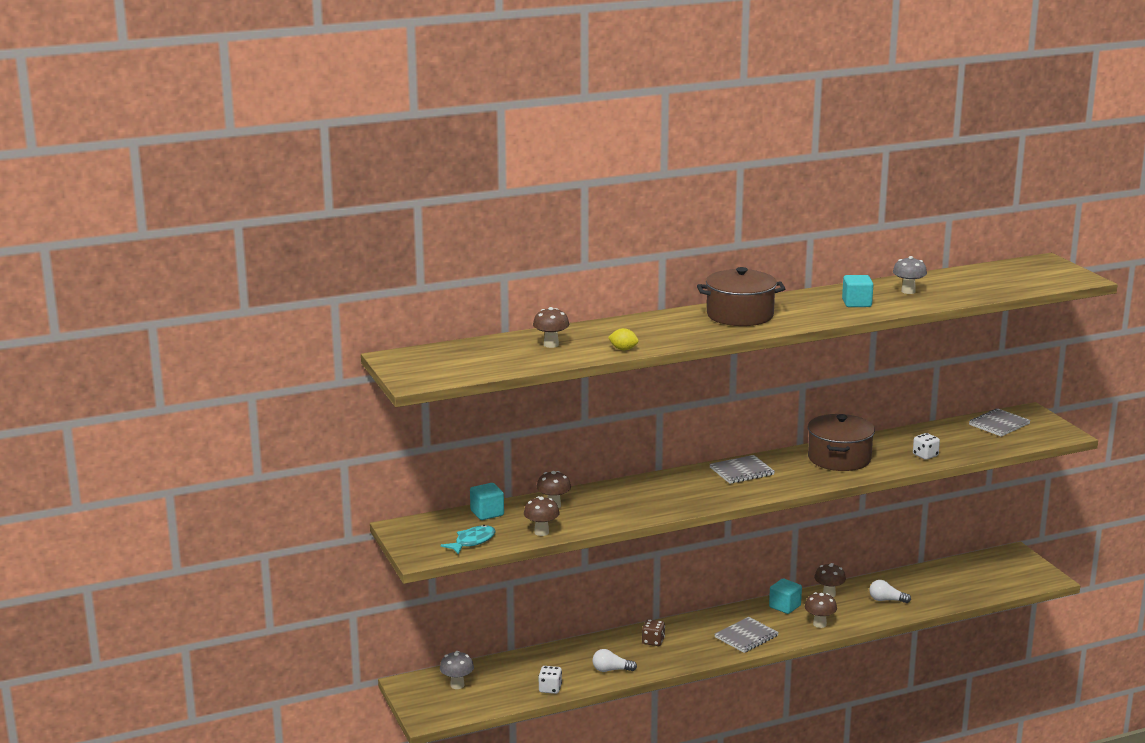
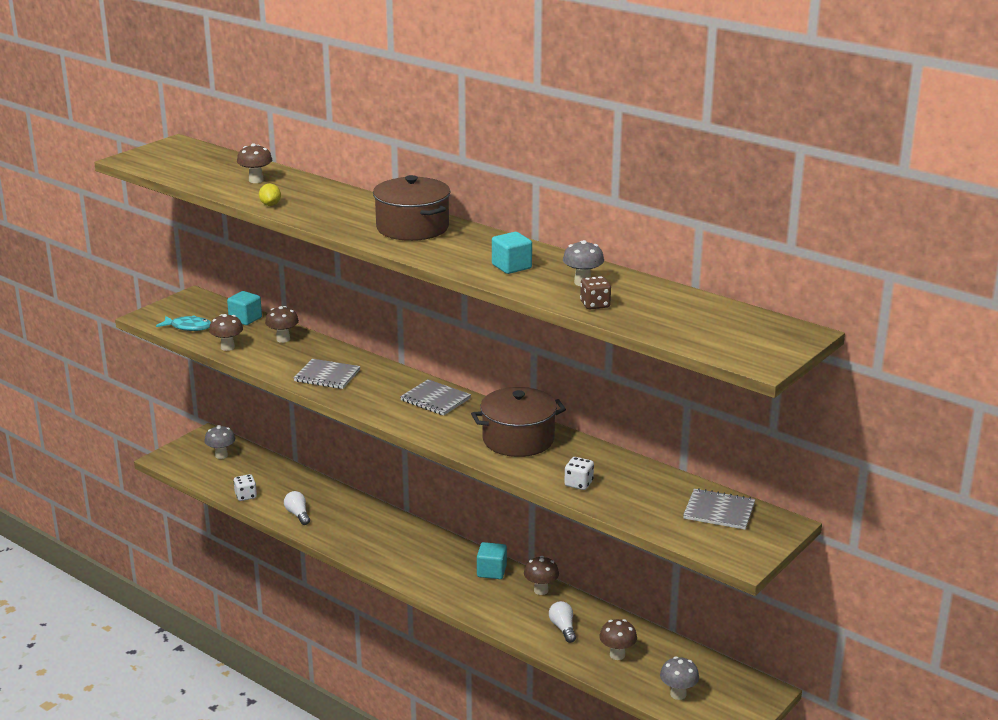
camera: 60 degrees right, 5 degrees up
(653, 641) = (363, 520): brown dice -> brown dice (595, 305)
(746, 636) = (414, 565): grey notebook -> grey notebook (327, 376)
(819, 624) = (475, 600): brown mushroom -> brown mushroom (617, 655)
(998, 582) = (678, 694): none -> grey mushroom

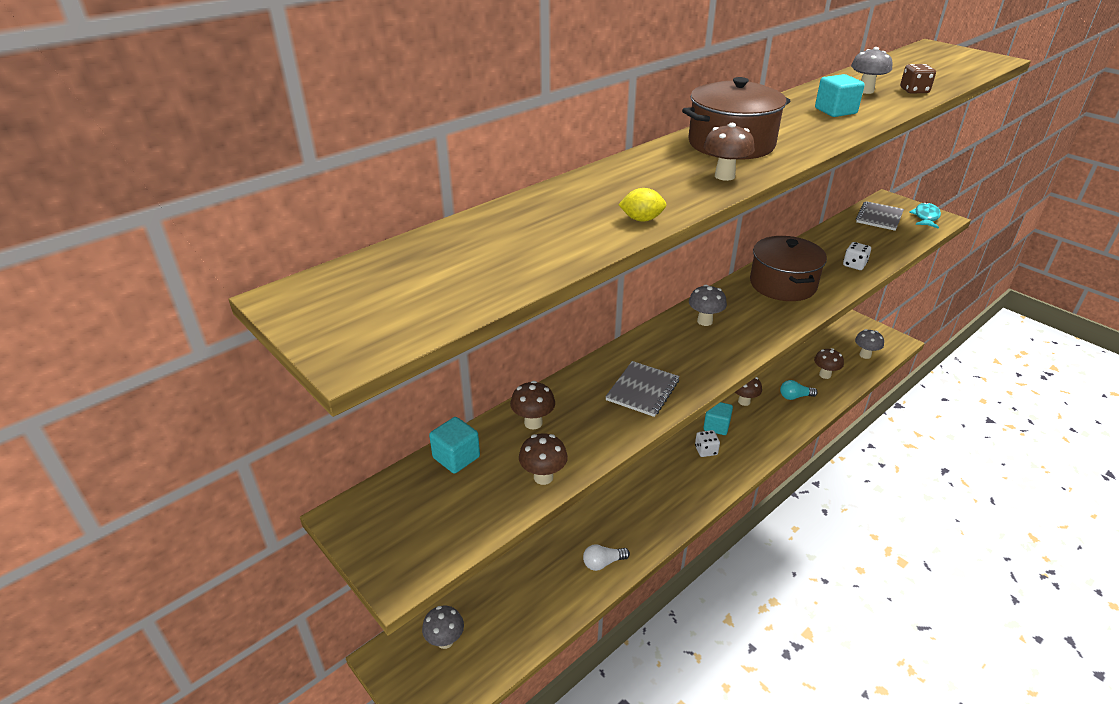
camera: 80 degrees left, 10 degrees up
(188, 327) = (461, 521): turquoise fish -> turquoise fish (925, 217)
(246, 496) = (552, 614): white dice -> white dice (706, 450)
(256, 180) = (533, 228): brown mushroom -> brown mushroom (724, 176)
(435, 399) = (704, 321): grey notebook -> grey mushroom
(563, 628) = (795, 396): white light bulb -> turquoise light bulb

